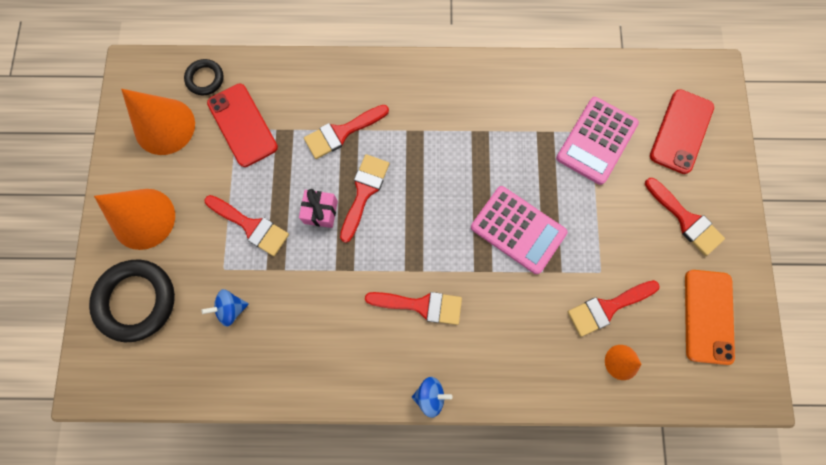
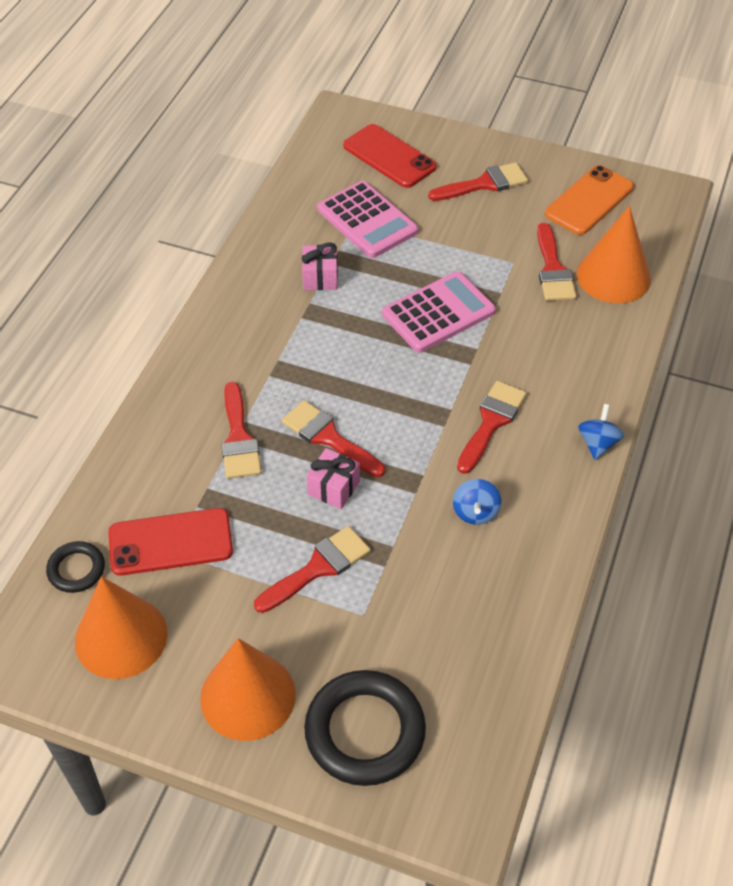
camera: 70 degrees left, 25 degrees down
(231, 308) = (420, 618): blue spinning top -> blue spinning top (475, 512)
(518, 129) = (320, 277): none -> pink gift
(622, 362) = (613, 276): orange cone -> orange cone, size x1.94
(708, 316) = (589, 201): orange phone -> orange phone turned 75 degrees counterclockwise

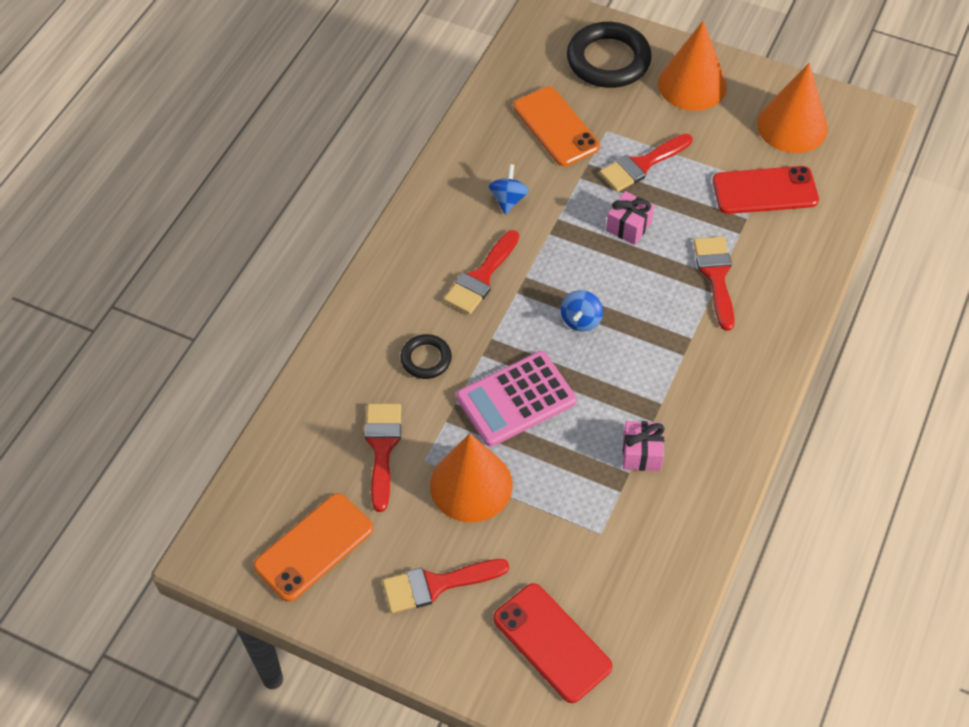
camera: 175 degrees left, 5 degrees up
(76, 569) = (838, 175): black ring -> black ring (426, 359)
(328, 437) = (633, 272): red brush -> none
(367, 220) = (586, 534): pink calculator -> none
(429, 616) = (556, 127): none -> orange phone
(598, 443) = (388, 252): blue spinning top -> blue spinning top (581, 320)
(613, 276) = (318, 434): orange cone -> orange cone (471, 485)

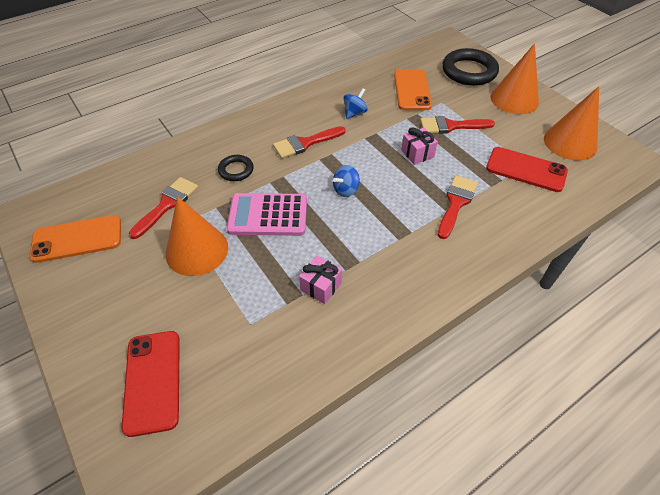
camera: 30 degrees right, 5 degrees down
(436, 585) = (120, 299): red brush -> none

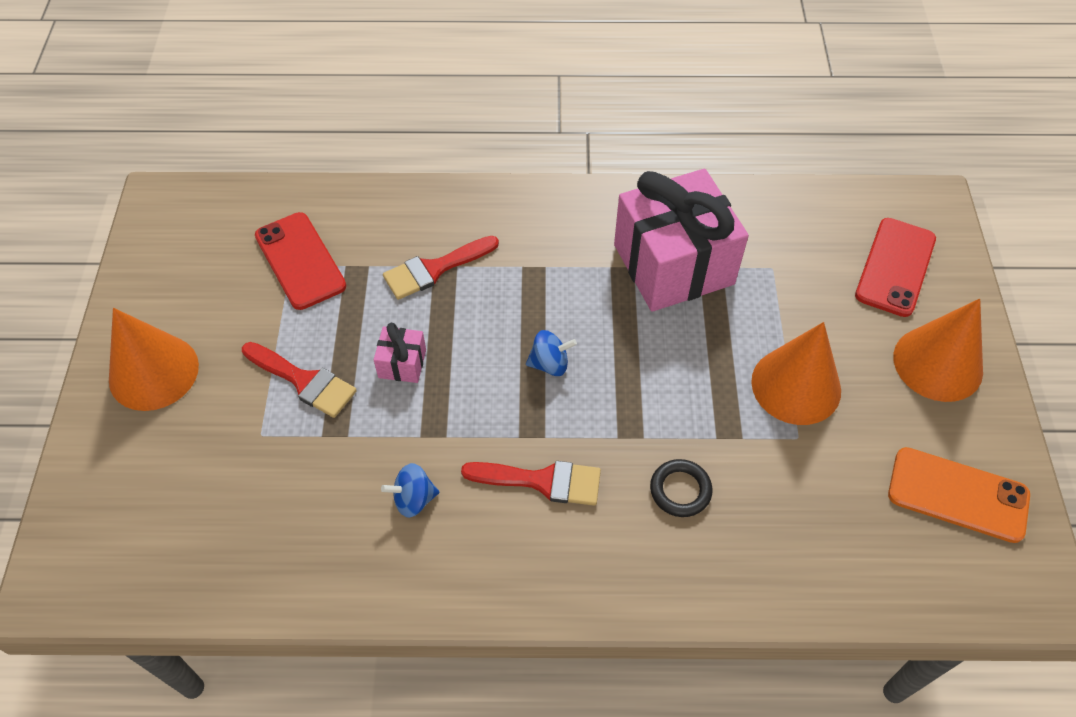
camera: 145 degrees left, 5 degrees up
(167, 204) = (811, 483): red brush -> none
(268, 215) = (678, 385): pink calculator -> none
(321, 286) = (673, 264): pink gift -> pink gift, size x2.42
(412, 90) = (272, 492): orange phone -> none
(469, 71) = (133, 476): black ring -> none
(570, 142) = (194, 262): orange cone -> orange cone (938, 363)

